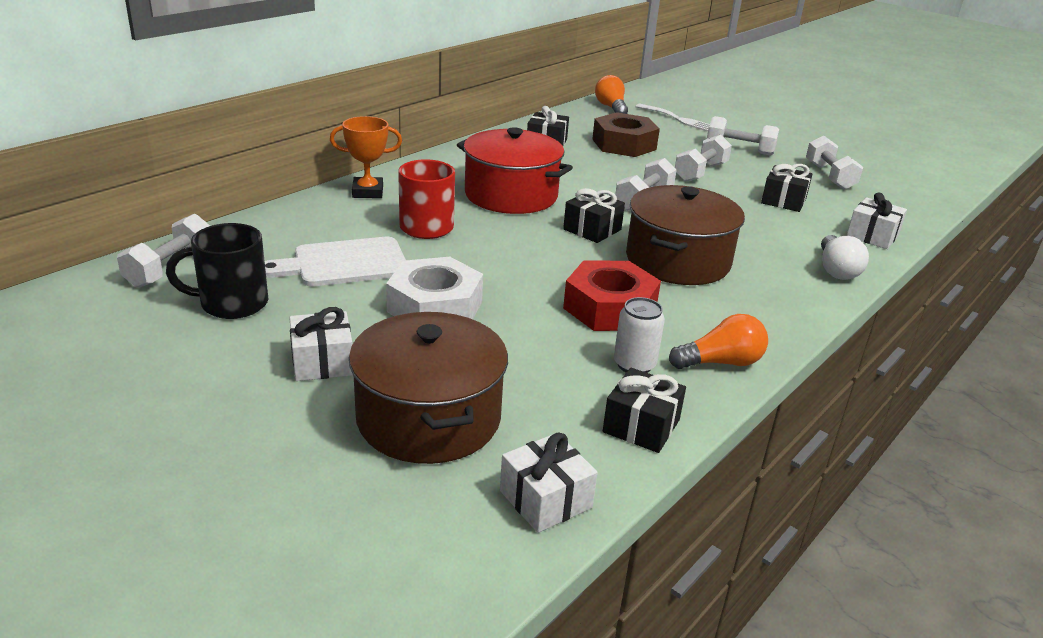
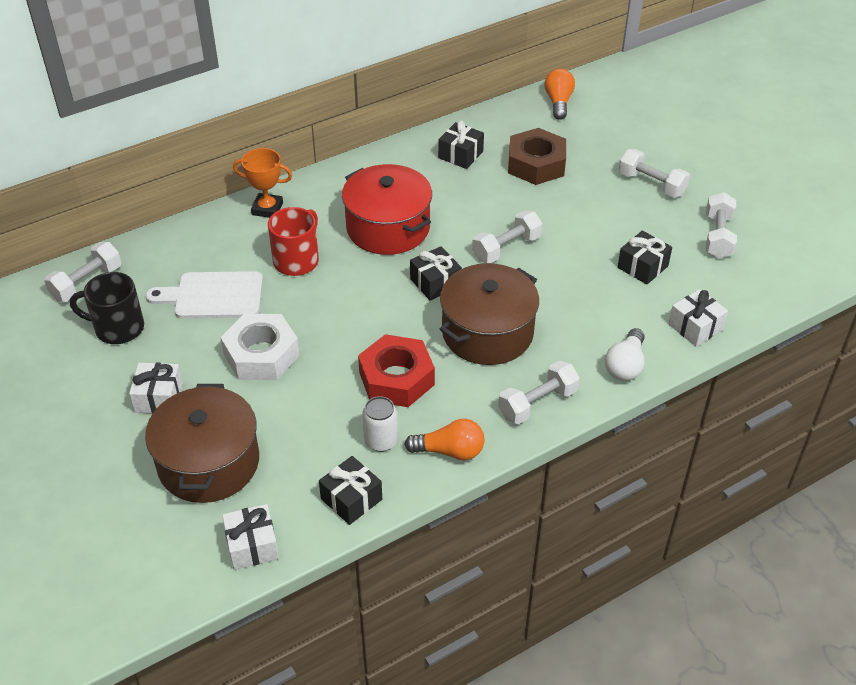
camera: 20 degrees right, 15 degrees up
(679, 119) = (619, 129): white fork -> none
(700, 172) = (587, 215): white dumbbell -> white dumbbell (537, 403)

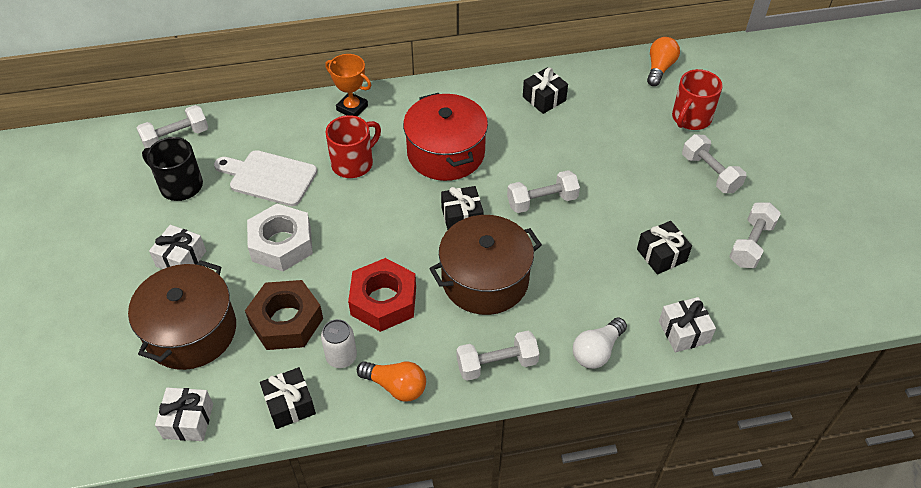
camera: 20 degrees right, 5 degrees up
(536, 164) = (609, 125): brown nut -> brown nut (286, 321)
(610, 140) = (690, 118): none -> red mug

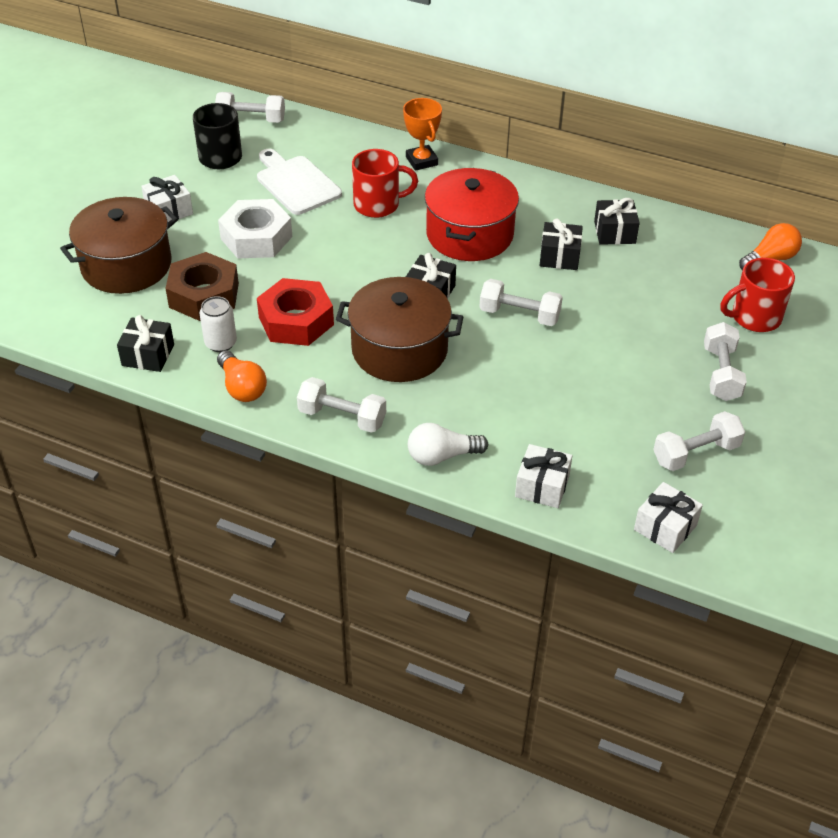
camera: 35 degrees right, 5 degrees down
(188, 421) = (65, 325): white gift -> white gift (665, 527)
(661, 255) = (590, 415): black gift -> black gift (559, 256)

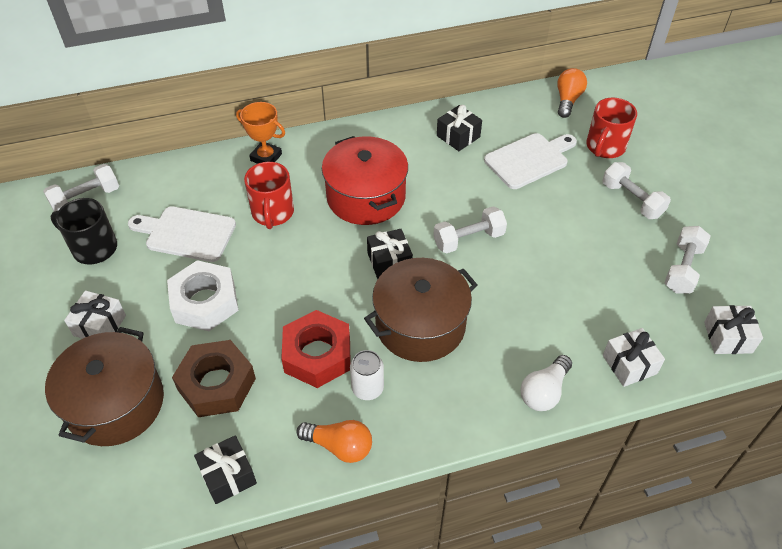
camera: 40 degrees left, 5 degrees up
(220, 343) = (278, 418): white can -> white can (367, 388)
(342, 417) = (442, 413): white dumbbell -> none
(378, 205) = (272, 213): red mug -> red mug turned 135 degrees clockwise
(559, 256) = (444, 176): black gift -> none
(660, 286) = (529, 159): none -> white cutting board

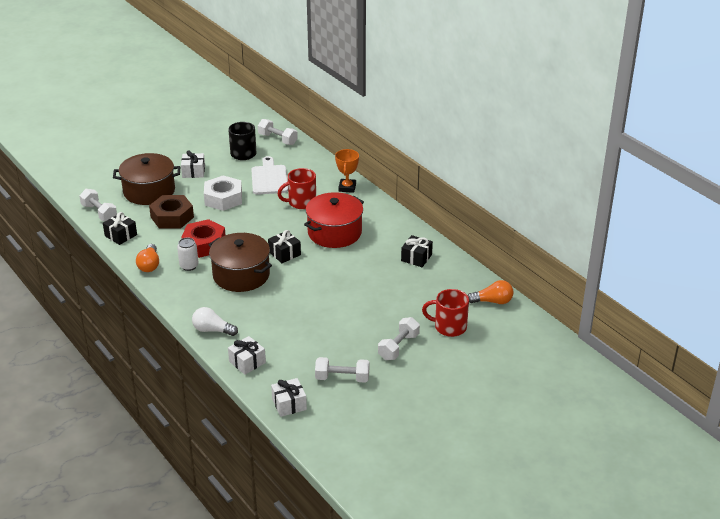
camera: 70 degrees right, 15 degrees down
(468, 239) = (319, 280): white dumbbell -> white dumbbell (99, 213)
(529, 159) = (412, 293): white cutting board -> none

